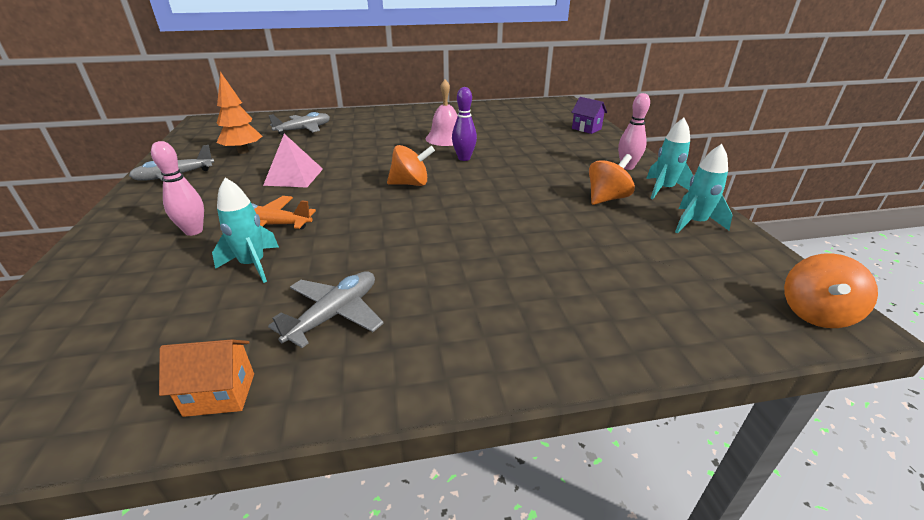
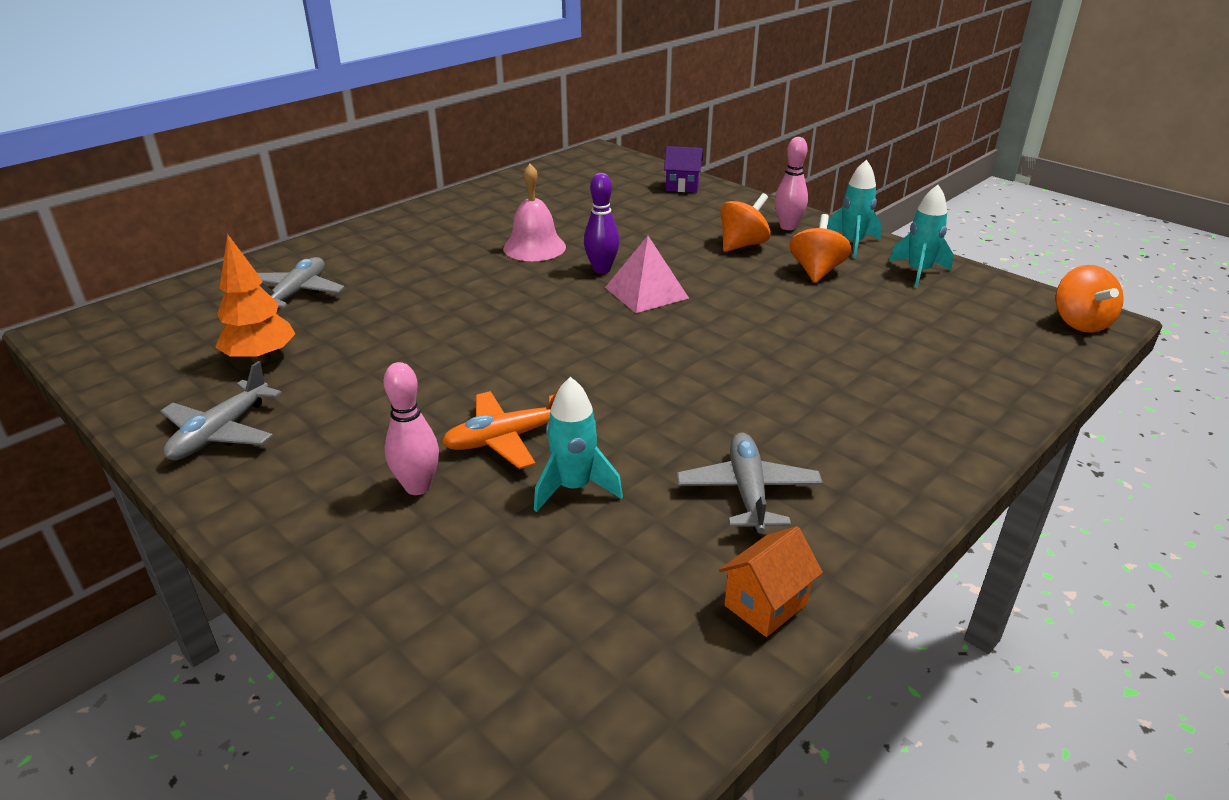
camera: 35 degrees left, 0 degrees up
(294, 176) = (419, 367): pink pyramid -> pink pyramid (646, 292)
(411, 184) = (591, 324): orange spinning top -> orange spinning top (742, 245)

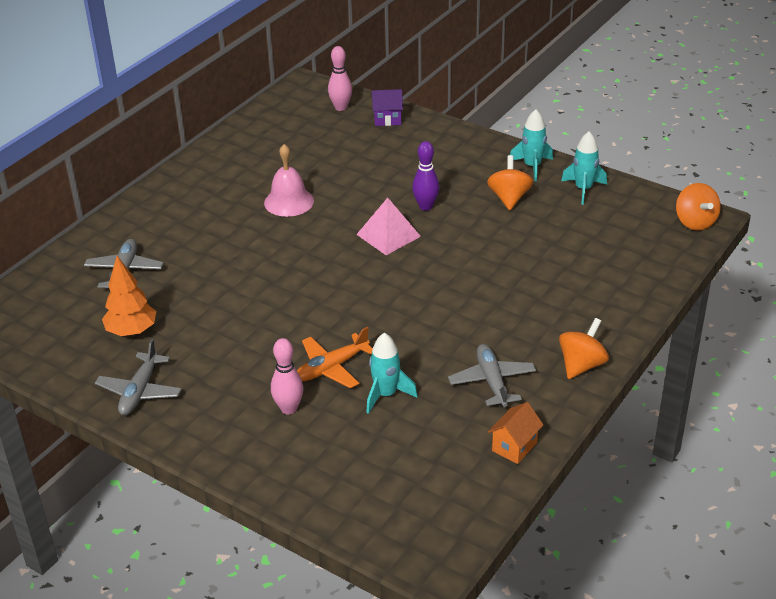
camera: 10 degrees left, 5 degrees up
(601, 269) = (348, 217): purple bowling pin -> purple bowling pin (425, 206)
(742, 245) = (449, 178): orange spinning top -> orange spinning top (581, 365)
(788, 227) = (481, 155): pink bowling pin -> pink bowling pin (340, 107)

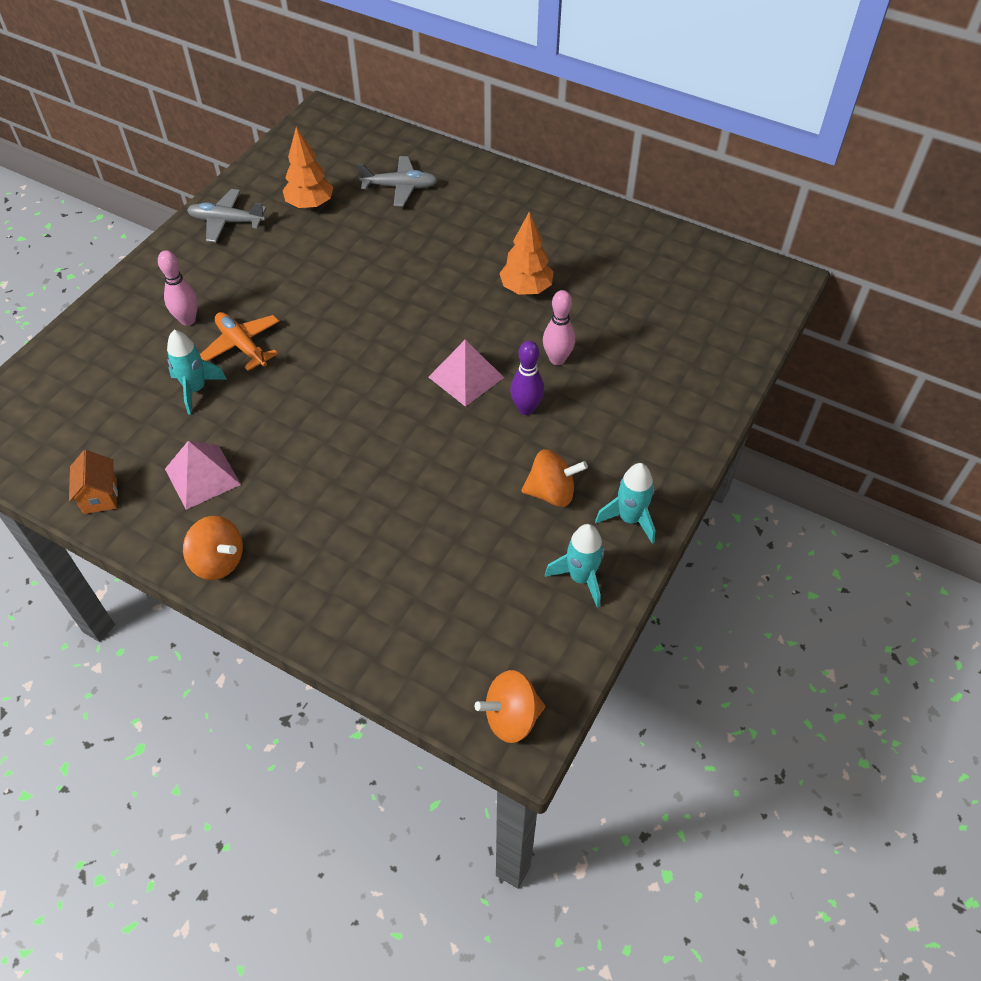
camera: 85 degrees right, 15 degrees up
(289, 201) = (526, 289): pink bell -> orange tree
(340, 107) = (736, 317): pink bowling pin -> pink bowling pin (557, 359)
(387, 119) = (718, 363): purple house -> none
(492, 381) = (202, 476): grey plane -> pink pyramid
(514, 447) = (100, 496): orange house -> orange house turned 45 degrees clockwise

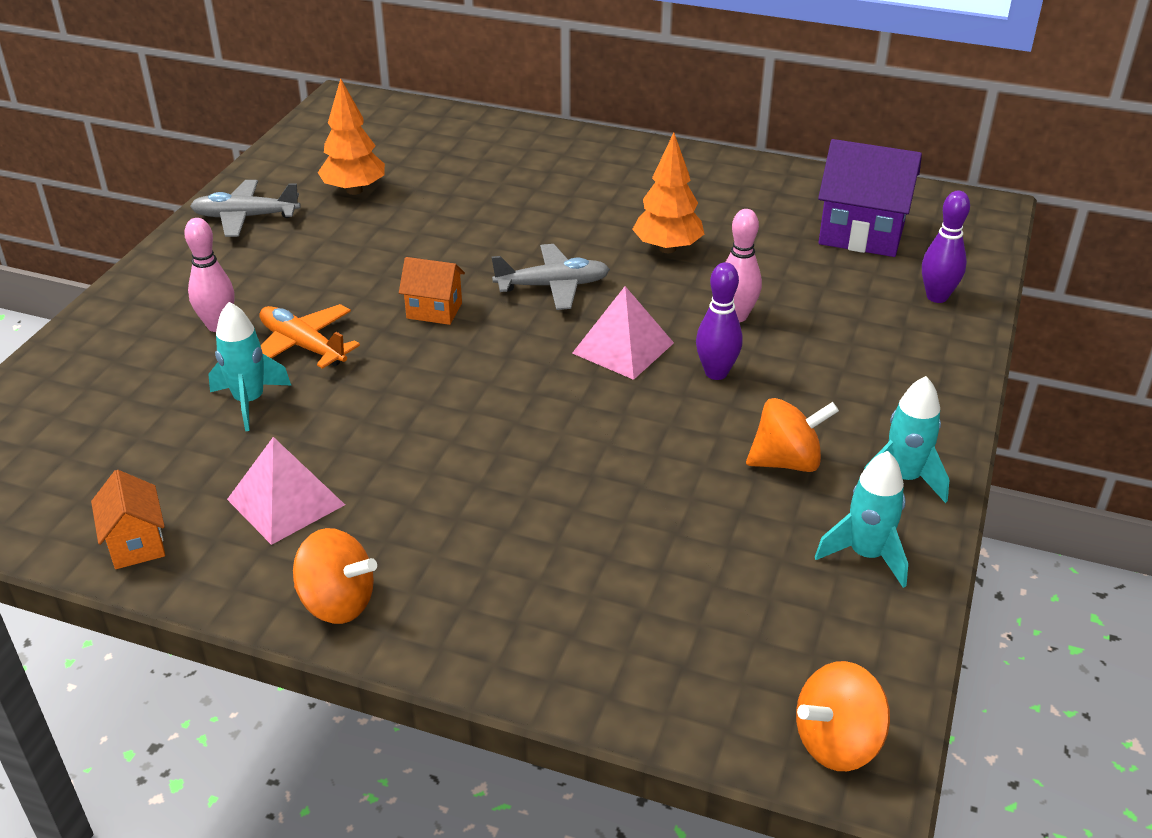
camera: 10 degrees left, 15 degrees down
(340, 326) = (434, 311): none -> orange house
(400, 187) = (467, 163): grey plane -> grey plane (553, 286)
(678, 293) = (861, 234): none -> purple house
(714, 360) = (937, 297): none -> purple bowling pin

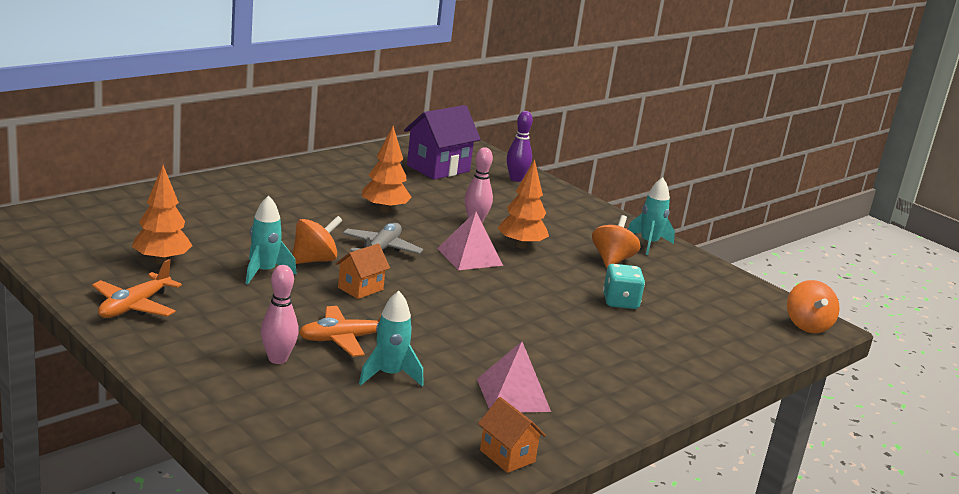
camera: 65 degrees left, 15 degrees down
(136, 544) = (507, 456): orange house -> orange house turned 45 degrees clockwise
(245, 217) = (134, 306): grey plane -> orange plane
(337, 602) = (622, 407): orange spinning top -> orange spinning top (314, 260)
(654, 510) = (620, 302): none -> turquoise dice
(716, 373) = (521, 246): purple bowling pin -> orange tree
(866, 555) = (695, 272): turquoise rocket -> turquoise rocket (264, 272)

